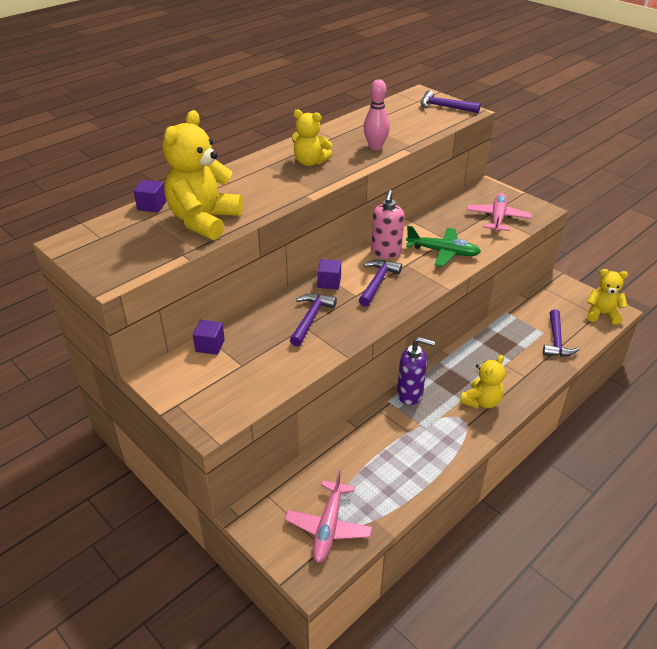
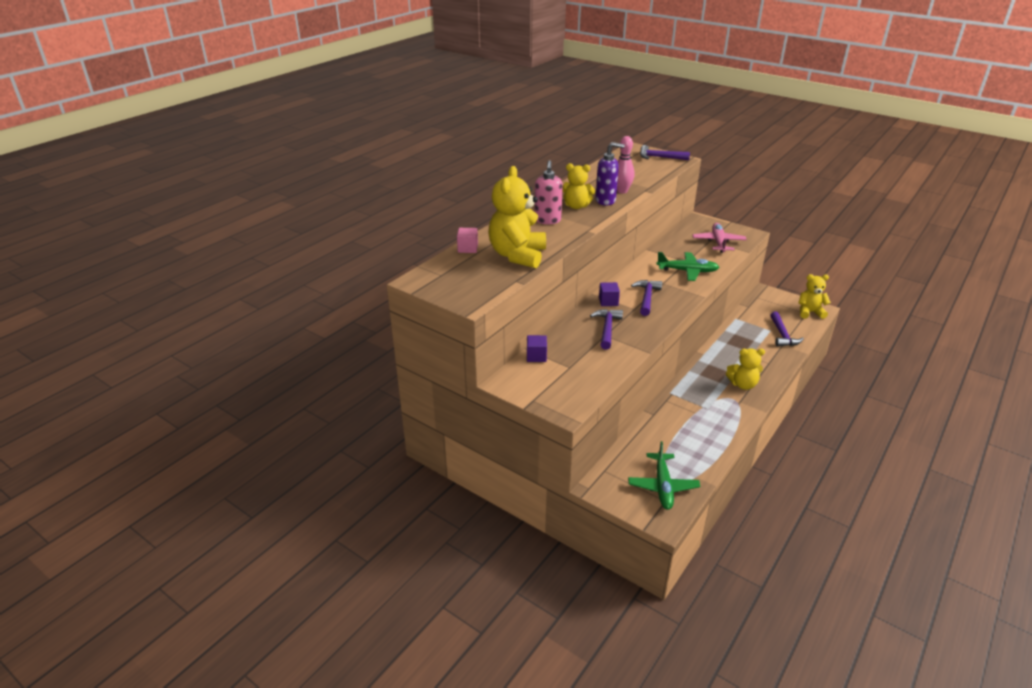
camera: 10 degrees left, 5 degrees down
(152, 206) = (467, 248): purple cube -> pink cube
(328, 527) = (662, 486): pink plane -> green plane
(386, 252) = (642, 275): pink soap dispenser -> pink soap dispenser (547, 220)
(410, 394) = (685, 386): purple soap dispenser -> purple soap dispenser (605, 201)
(481, 401) = (743, 384): yellow teddy bear -> yellow teddy bear turned 60 degrees clockwise

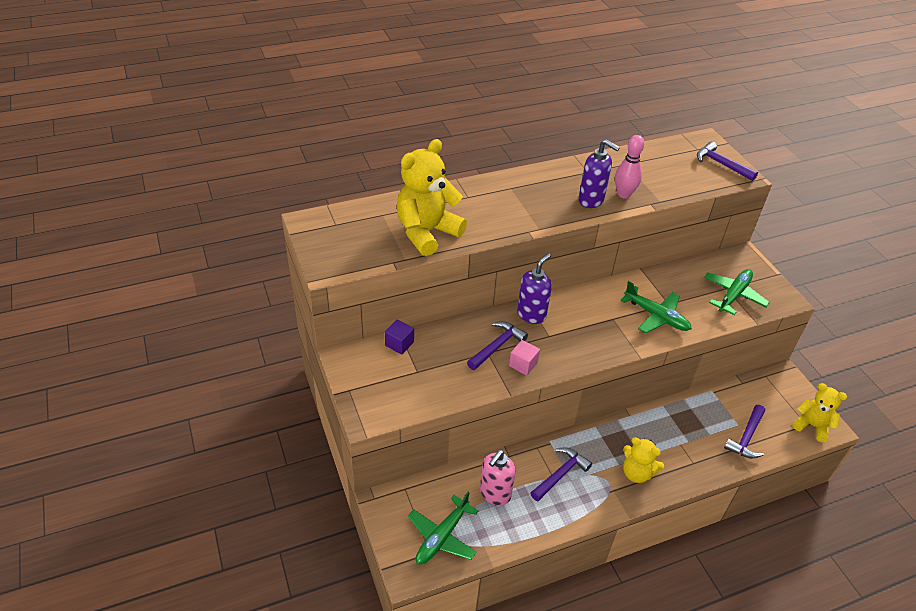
camera: 30 degrees right, 10 degrees up
(467, 248) = (391, 203): pink cube -> pink cube (523, 364)
(547, 220) = (502, 201): pink soap dispenser -> pink soap dispenser (495, 494)
(576, 206) = (552, 195): yellow teddy bear -> none
(608, 301) = (531, 314): purple cube -> purple soap dispenser
(647, 298) = (576, 329): purple hammer -> purple hammer (560, 474)
(718, 242) = (733, 295): pink plane -> green plane

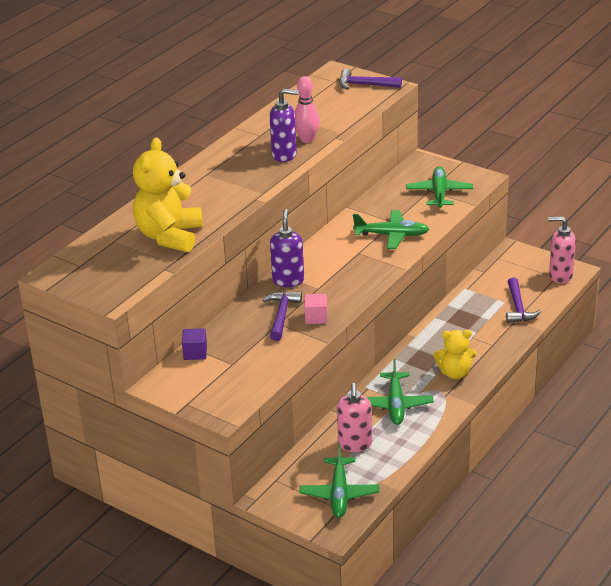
camera: 30 degrees left, 10 degrees down
(560, 474) = (396, 404): purple hammer -> green plane
(812, 426) = (560, 276): yellow teddy bear -> pink soap dispenser

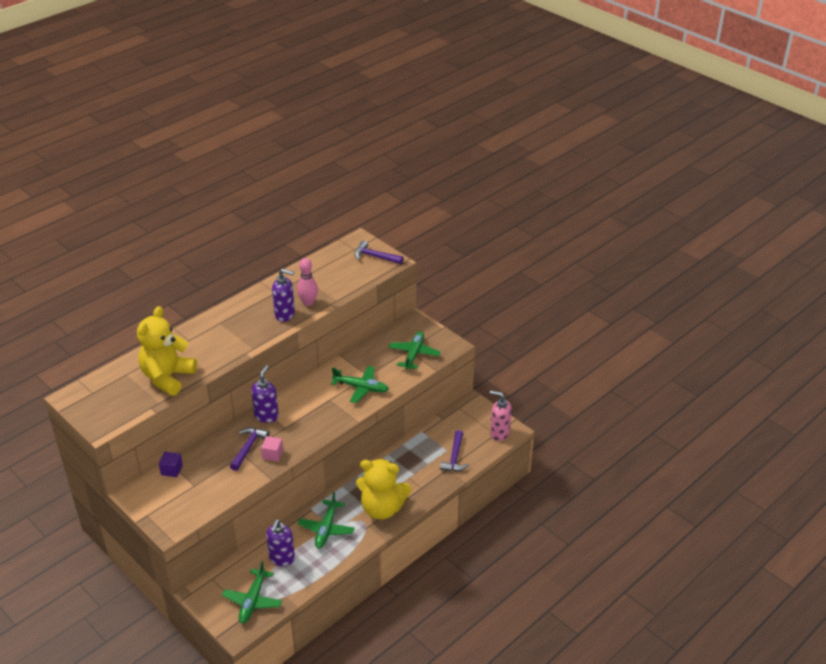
camera: 10 degrees right, 5 degrees up
(355, 444) = (282, 559): pink soap dispenser -> purple soap dispenser
(455, 373) = (382, 508): yellow teddy bear -> yellow teddy bear, size x1.67

